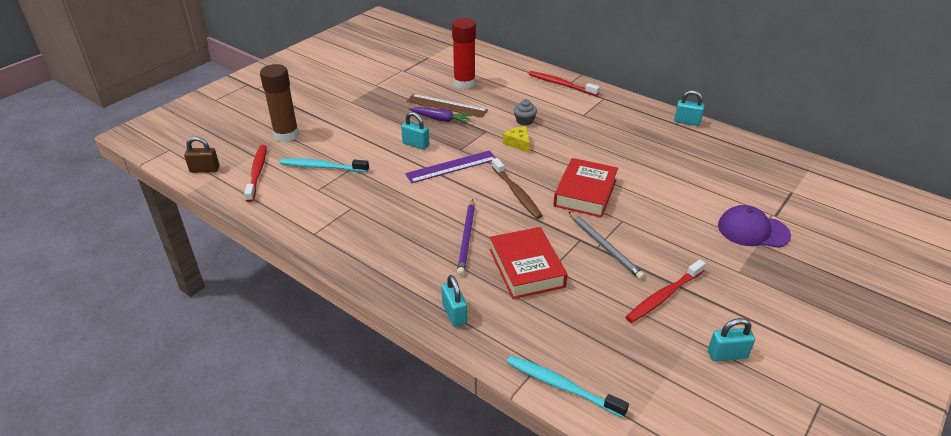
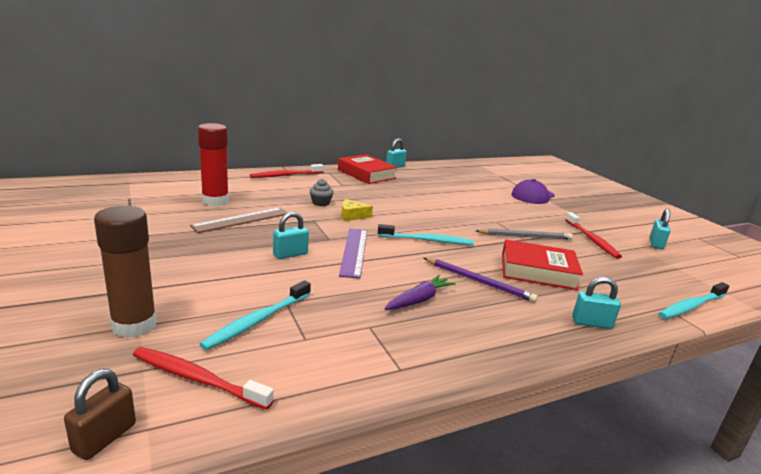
camera: 65 degrees left, 15 degrees down
(441, 119) = (262, 230): purple carrot -> purple carrot (419, 300)
(516, 193) = (427, 240): brown toothbrush -> turquoise toothbrush
(585, 193) = (451, 219): red book -> red book (366, 174)

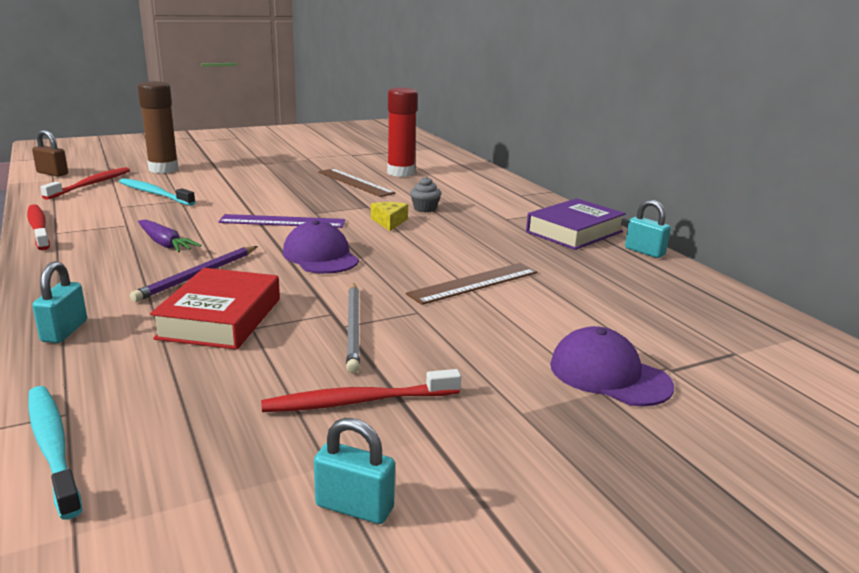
camera: 90 degrees right, 0 degrees up
(286, 175) = (514, 193): red toothbrush -> red toothbrush (38, 228)
(290, 254) = (274, 199): turquoise padlock -> none
(366, 174) = (574, 232): red book -> purple book
(427, 240) = (320, 256): turquoise toothbrush -> purple cap
(453, 205) = (474, 283): none -> brown ruler

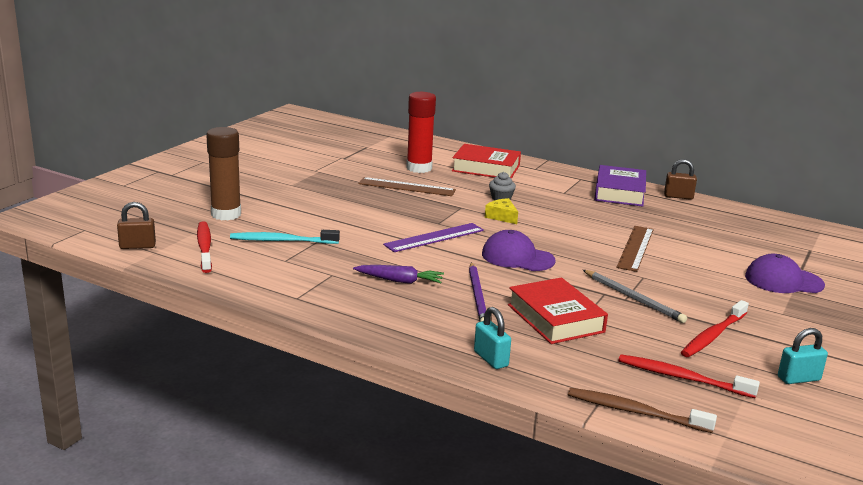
camera: 35 degrees left, 0 degrees up
(38, 228) = (274, 299): red toothbrush -> red toothbrush (682, 378)
(53, 447) = (636, 412): turquoise toothbrush -> brown toothbrush
(467, 185) = (486, 168): none -> red book
(644, 252) = (678, 196): turquoise padlock -> brown padlock

